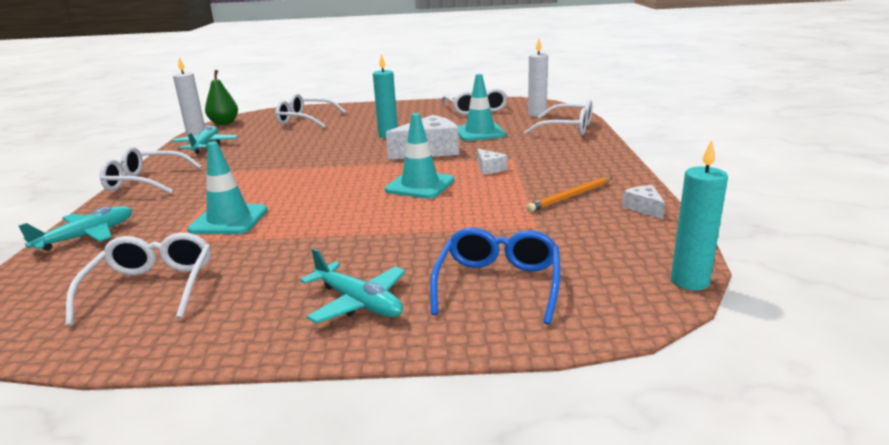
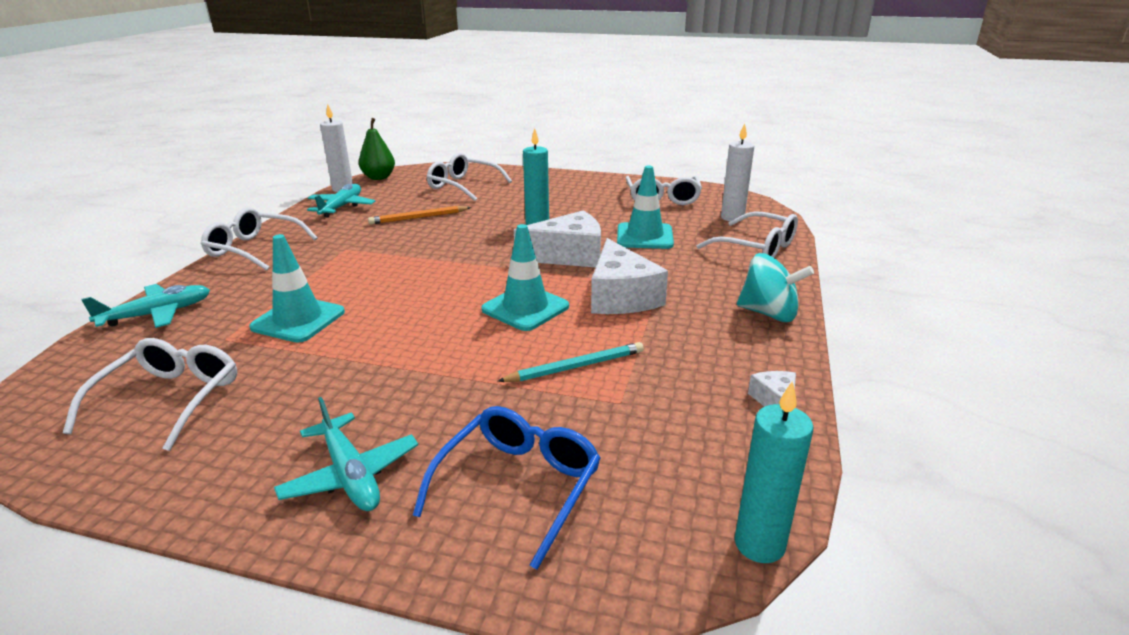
camera: 15 degrees right, 5 degrees up
(486, 212) = (575, 366): none -> turquoise pencil
(489, 168) = (621, 296): white cheese -> white cheese, size x2.08
(570, 196) = (692, 362): orange pencil -> orange pencil (419, 218)
(604, 163) = (769, 313): none -> turquoise spinning top

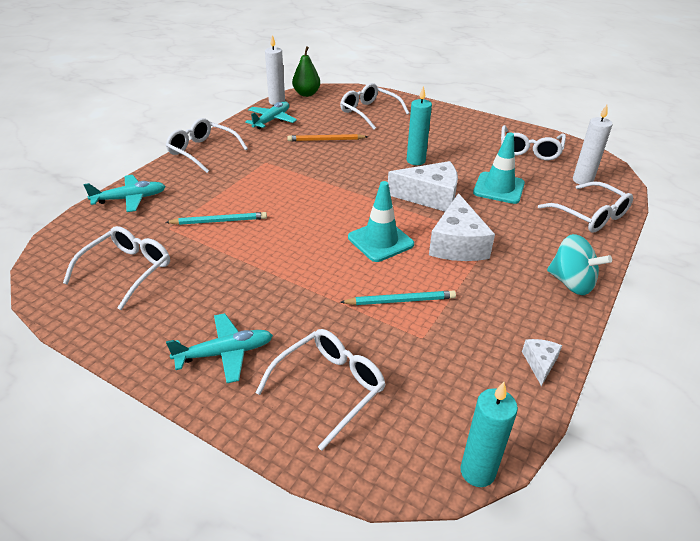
camera: 15 degrees right, 10 degrees up
(298, 320) = (219, 221): turquoise traffic cone -> turquoise pencil
(350, 475) = (225, 353): turquoise plane -> turquoise plane turned 90 degrees counterclockwise
(518, 486) = (329, 387): blue glasses -> white glasses

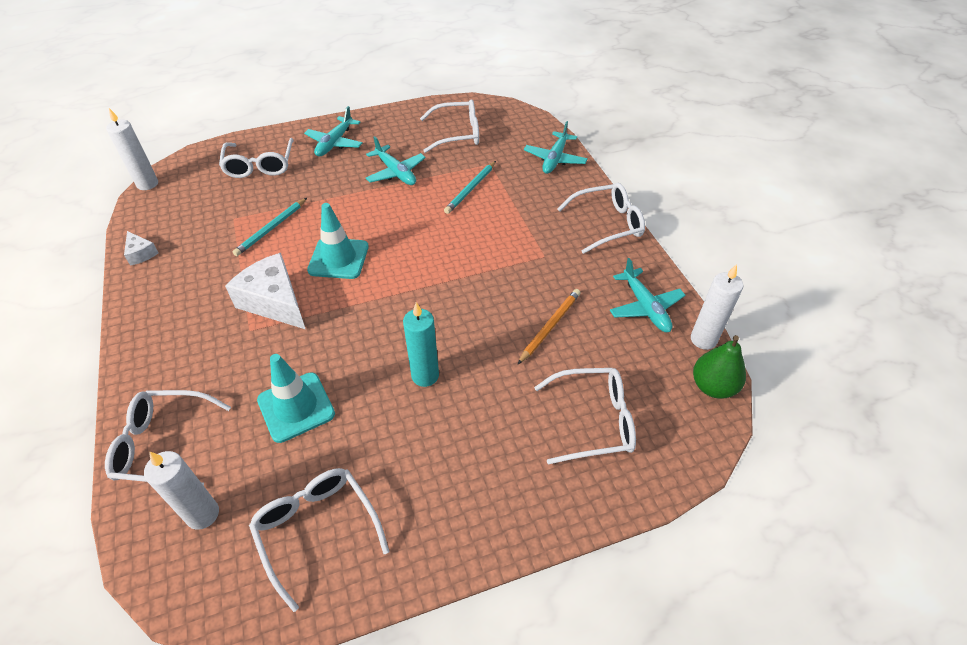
camera: 130 degrees right, 10 degrees up
(127, 270) = (457, 134): white glasses -> white glasses turned 75 degrees counterclockwise
(237, 274) = (396, 172): none -> turquoise plane
(430, 197) = (352, 335): white cheese -> none
(477, 472) = (147, 184): turquoise candle -> white candle
(571, 283) = (147, 334): turquoise spinning top -> none

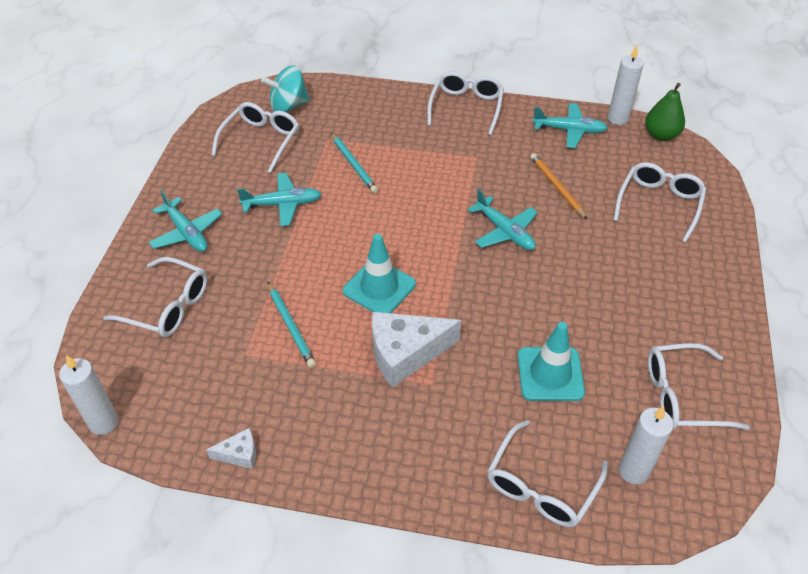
camera: 60 degrees left, 0 degrees up
(425, 376) = (564, 278): turquoise candle -> none
(509, 129) = (288, 106): none -> turquoise spinning top
(555, 159) = (358, 98): turquoise plane -> turquoise plane (505, 231)

